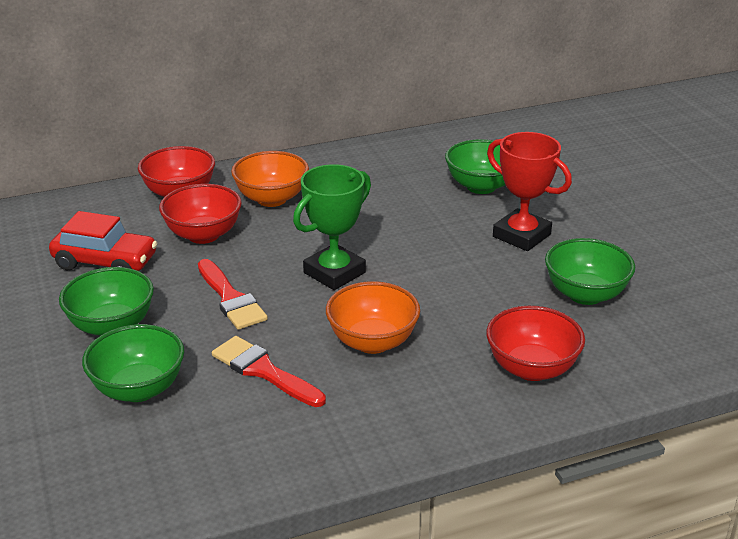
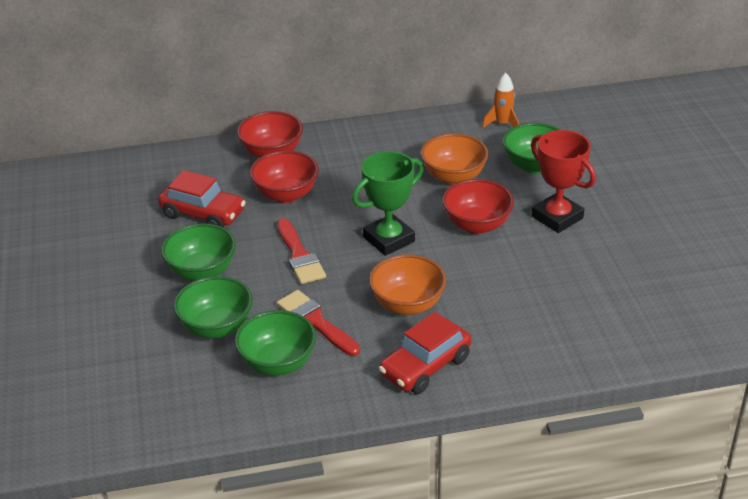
camera: 10 degrees right, 5 degrees up
(272, 199) = (349, 164): orange bowl -> orange bowl (453, 177)
(411, 411) = (425, 366): none -> red car
(435, 148) = (502, 124): none -> orange rocket
(531, 368) = (532, 340): red bowl -> red bowl (477, 225)
(585, 294) = (596, 278): green bowl -> green bowl (278, 363)

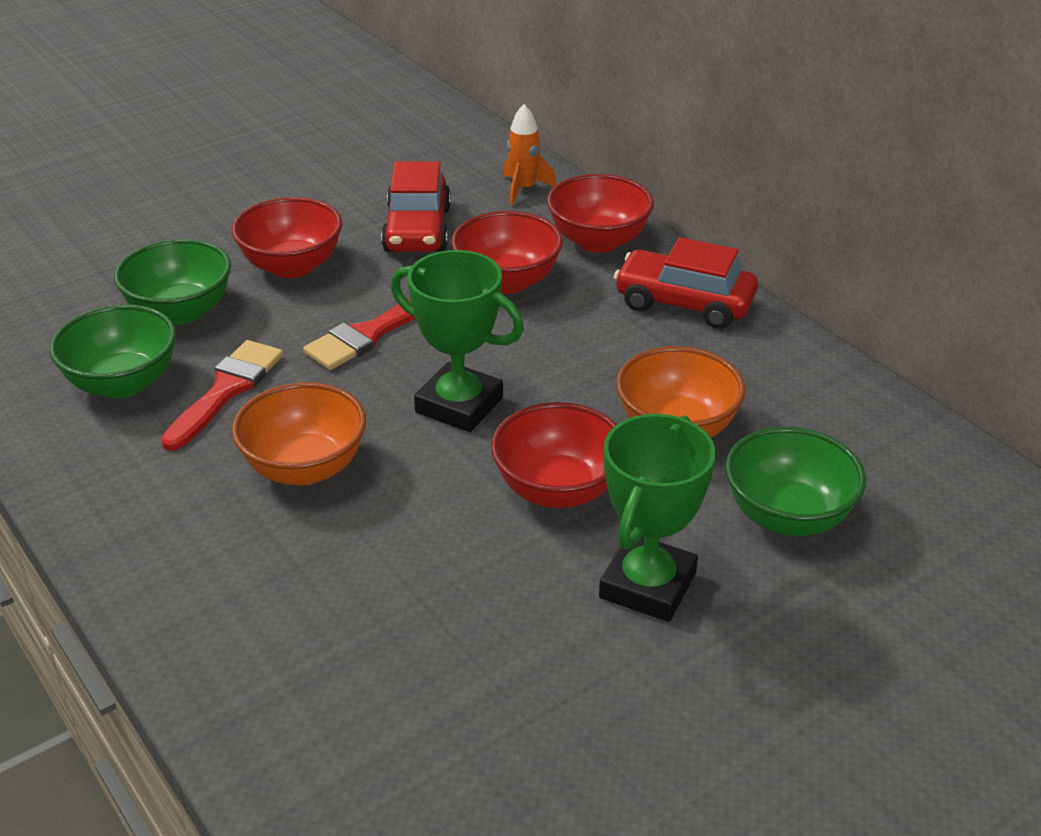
camera: 65 degrees right, 0 degrees up
(202, 272) = (292, 266): green bowl -> red bowl
(425, 366) = (161, 526): red car -> red car (684, 303)
(502, 124) = (886, 444): orange rocket -> orange rocket (524, 189)
(557, 217) = (647, 585): red trophy -> green trophy

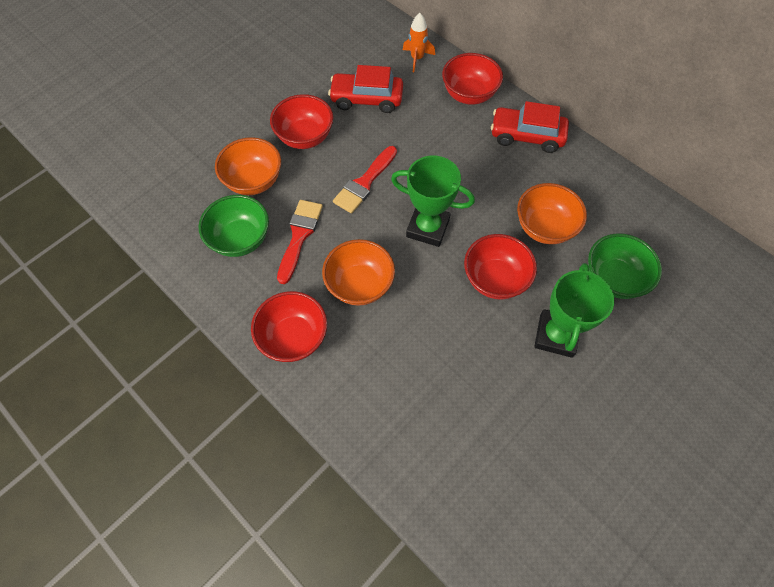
camera: 10 degrees left, 25 degrees up
(180, 312) = (254, 181): green bowl -> orange bowl
(417, 230) = (366, 99): red car -> red car turned 105 degrees clockwise
(507, 281) = (427, 132): red bowl -> red bowl (294, 337)

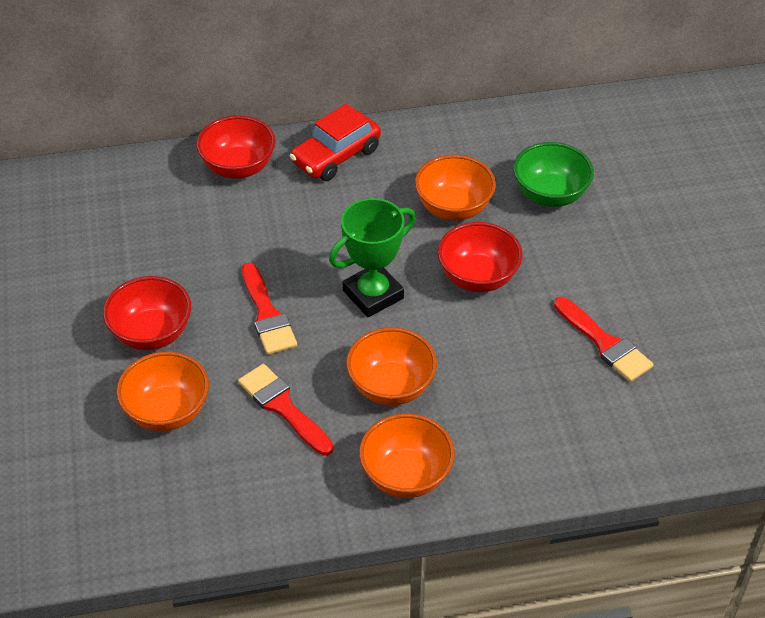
camera: 55 degrees left, 15 degrees down
(240, 239) = (237, 463): green bowl -> none
(294, 337) = (406, 476): red bowl -> orange bowl
(366, 99) = (154, 252): red car -> none
(417, 58) = (143, 179): orange rocket -> none
(504, 398) = (605, 343): none -> red brush
(556, 335) = (573, 269): green trophy -> none

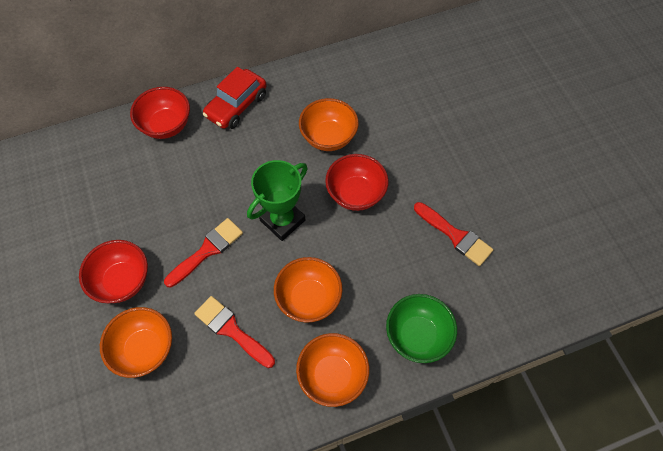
camera: 10 degrees left, 15 degrees up
(267, 315) = (207, 250): red brush -> red brush turned 105 degrees counterclockwise
(550, 195) = (395, 116): green bowl -> green bowl (417, 335)

